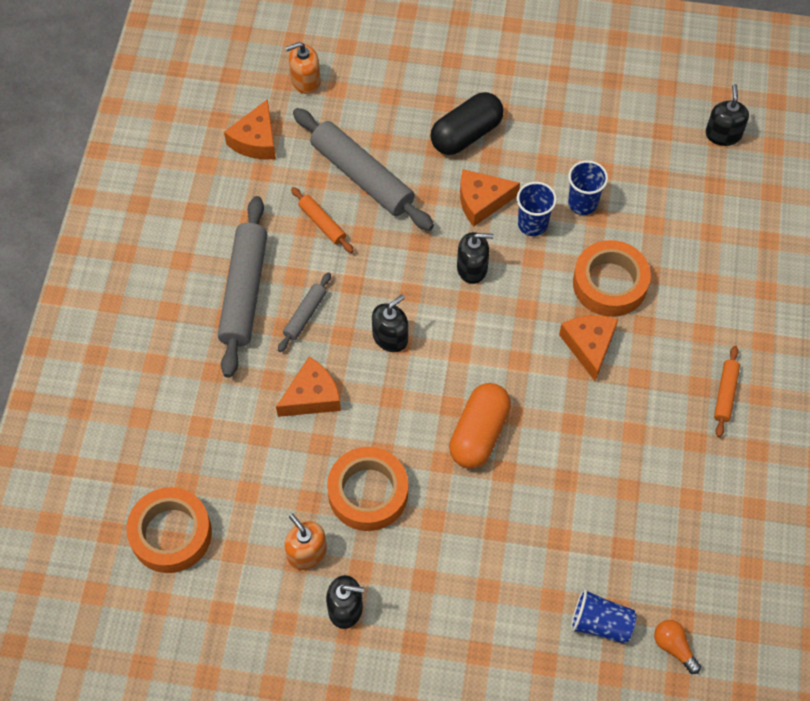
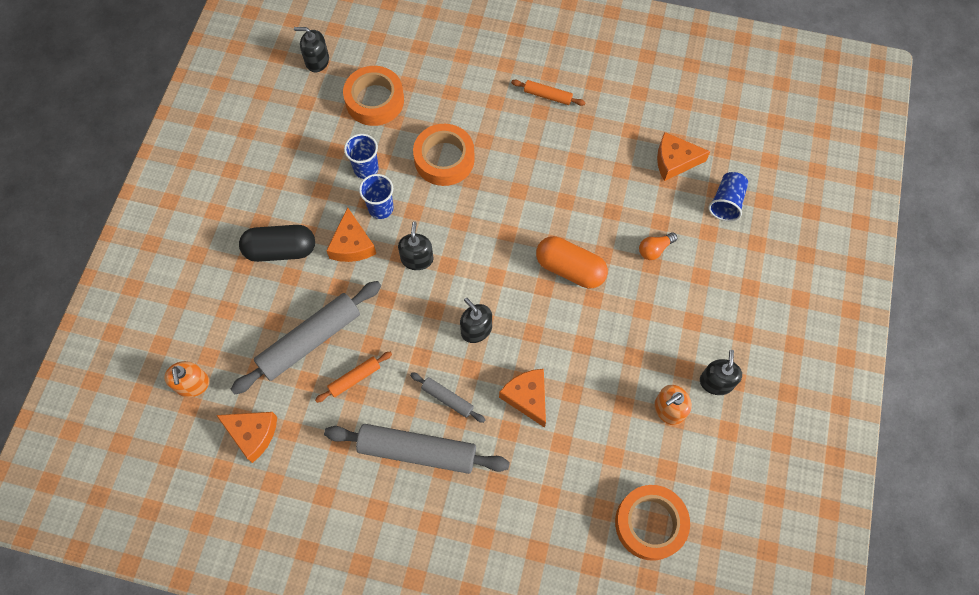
camera: 85 degrees left, 5 degrees up
(368, 493) = (618, 358): orange tape -> orange tape (374, 100)
(466, 134) = (281, 250): black capsule -> black capsule turned 60 degrees counterclockwise
(589, 346) = (499, 181): orange cheese -> orange cheese (674, 161)
(674, 647) = (743, 158): orange light bulb -> orange light bulb (654, 249)

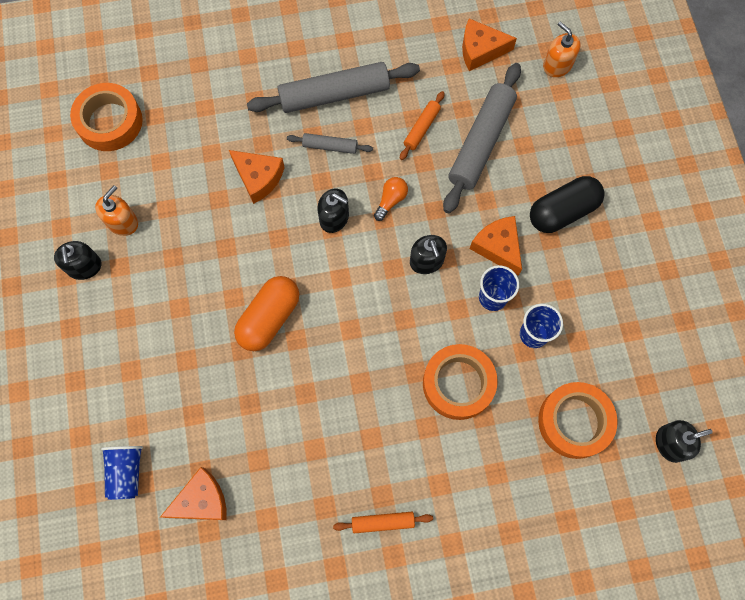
camera: 155 degrees right, 5 degrees up
(570, 269) = (269, 318): orange capsule -> orange capsule turned 60 degrees counterclockwise
(654, 249) = (189, 379): orange light bulb -> orange light bulb (391, 200)

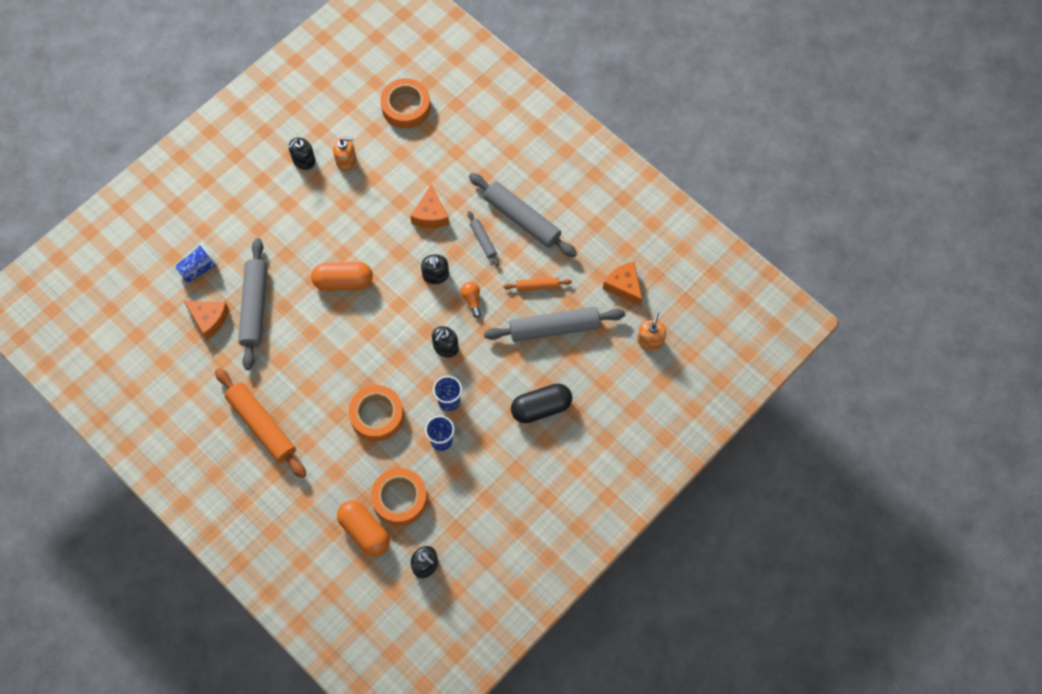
camera: 55 degrees right, 5 degrees down
(226, 437) = (254, 307): none -> grey rolling pin
(383, 522) = (262, 426): orange rolling pin -> orange rolling pin, size x2.05
(391, 200) = (472, 300): orange light bulb -> orange light bulb turned 105 degrees counterclockwise
(498, 247) = (486, 383): orange cheese -> none
(562, 211) = (541, 408): black capsule -> black capsule turned 45 degrees counterclockwise
(590, 485) = (364, 531): none -> orange capsule

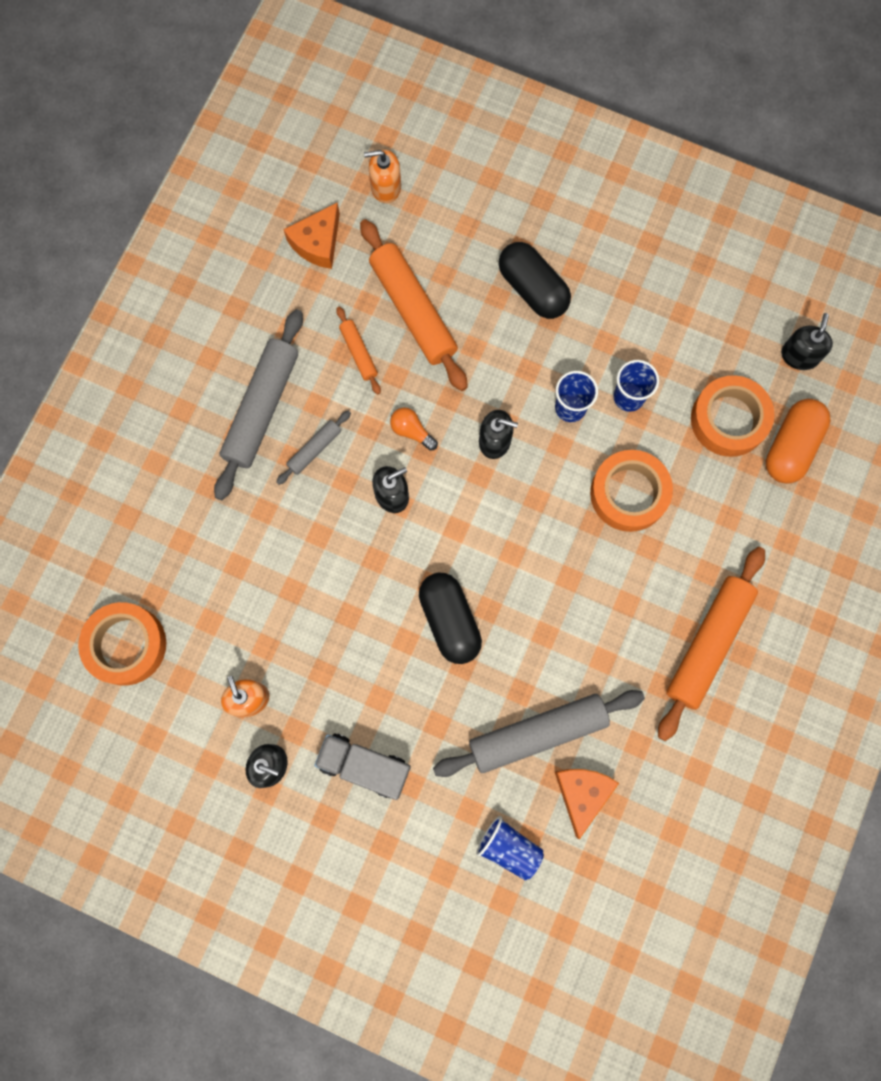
camera: 110 degrees left, 10 degrees up
(280, 208) = (364, 766): none -> grey truck
(343, 281) = (449, 620): orange capsule -> black capsule
(431, 214) = (298, 538): orange cheese -> none
(472, 300) = (411, 431): orange light bulb -> orange light bulb turned 75 degrees clockwise
(554, 328) = (413, 310): grey rolling pin -> orange rolling pin

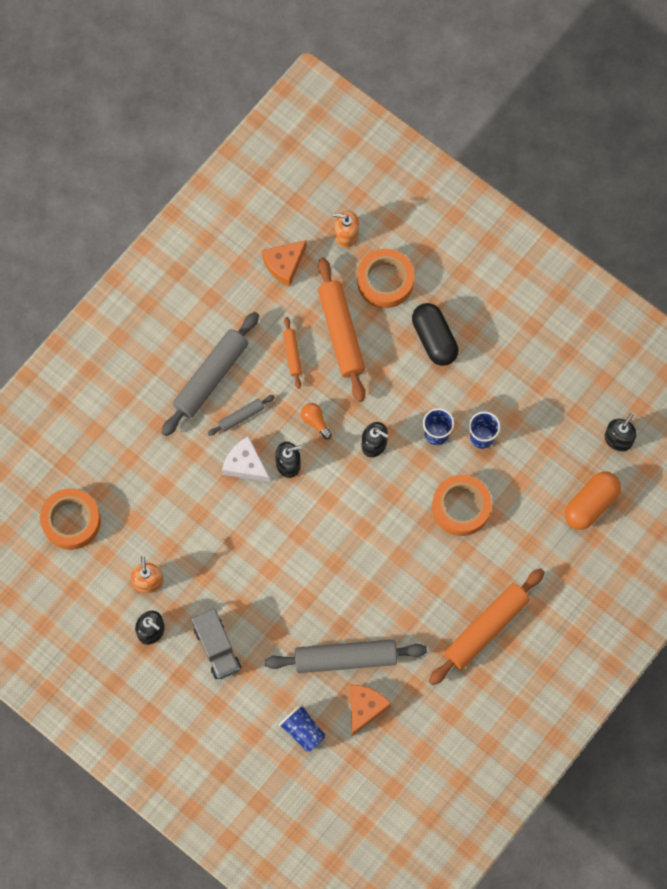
camera: 15 degrees right, 5 degrees down
(336, 510) = (245, 464): none -> white cheese
(364, 766) = (217, 648): grey truck -> grey truck turned 150 degrees counterclockwise
(449, 620) = (305, 564): black capsule -> none
(729, 419) = (551, 473): orange tape -> orange tape (385, 281)

